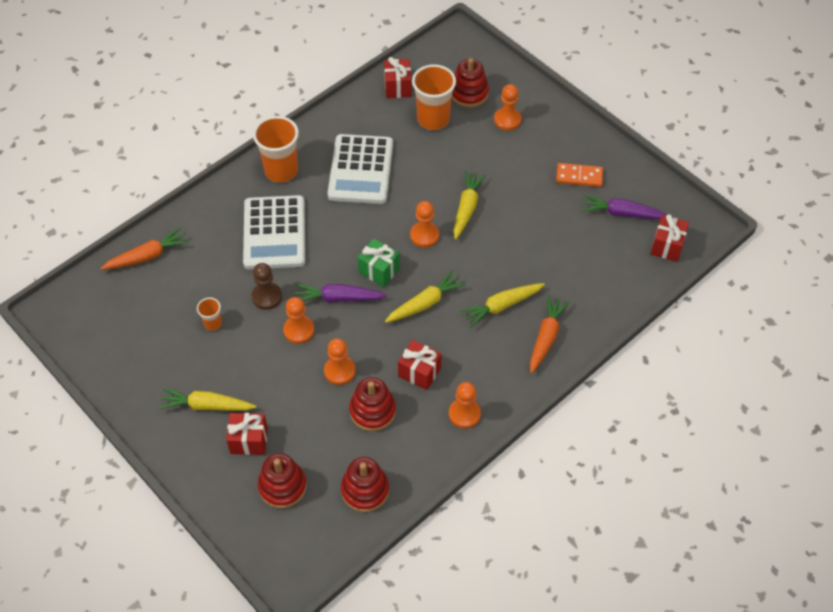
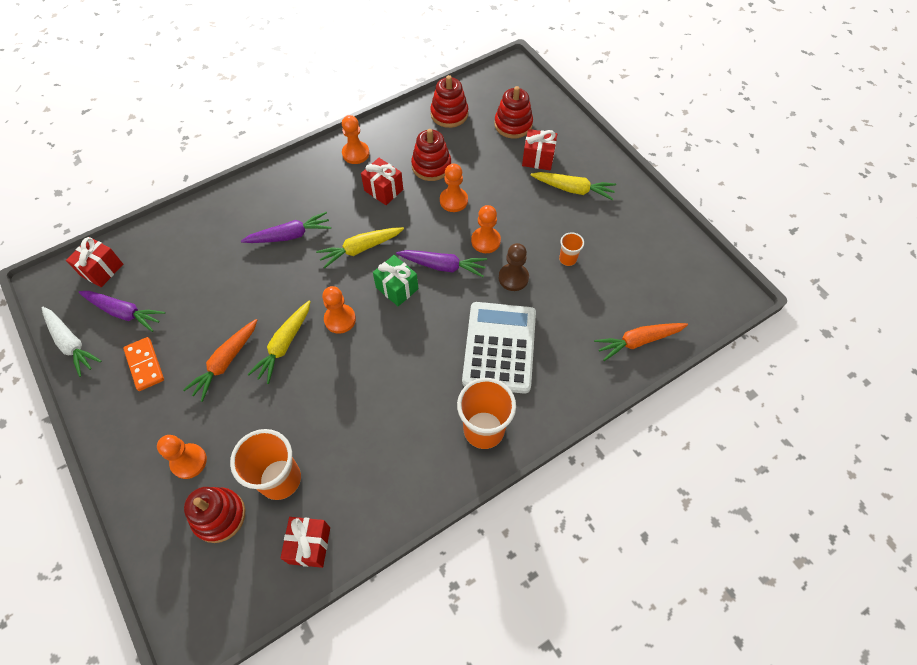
camera: 170 degrees left, 5 degrees up
(361, 170) = (389, 415): white calculator -> none
(501, 306) = (290, 235): yellow carrot -> purple carrot
(546, 337) = (261, 202): orange carrot -> orange carrot (225, 362)
(579, 176) = (144, 365): orange domino -> orange domino turned 45 degrees clockwise
(652, 183) = (71, 343): none -> white carrot

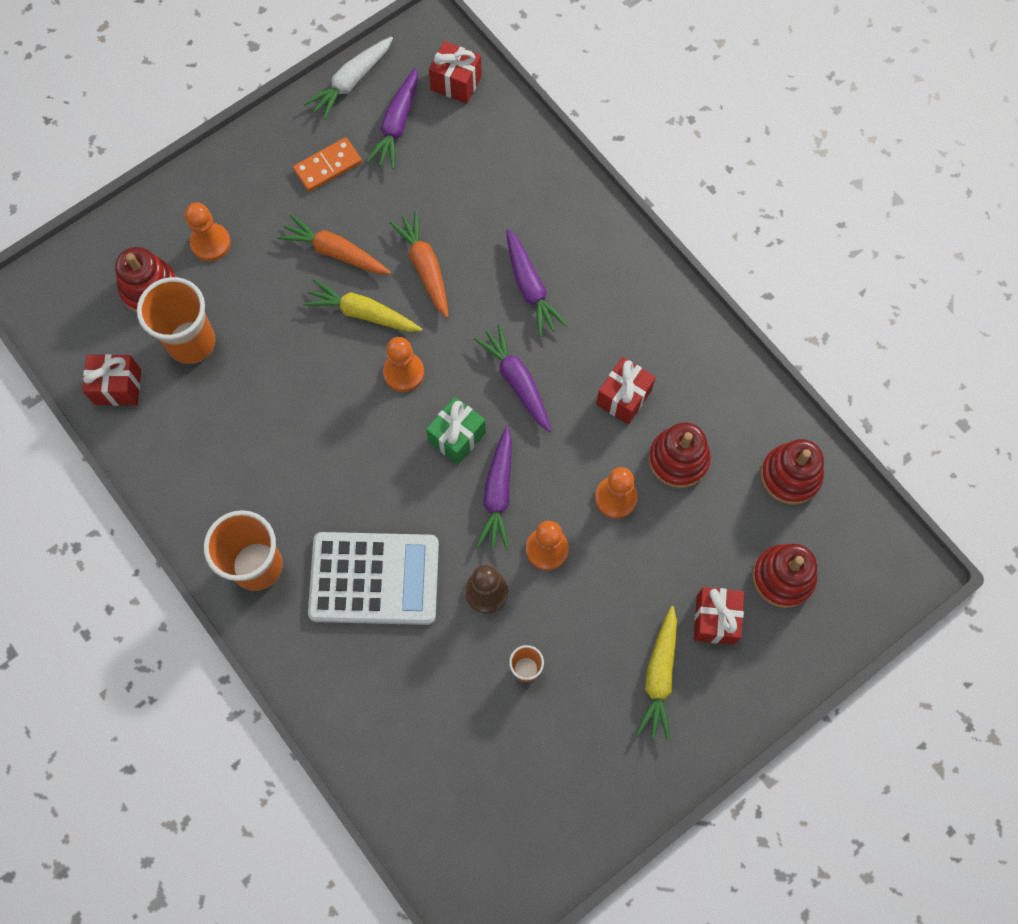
camera: 85 degrees right, 10 degrees up
(355, 153) = (688, 349): orange pawn -> none
(360, 249) = (516, 381): yellow carrot -> purple carrot
(638, 341) = (394, 770): orange carrot -> orange carrot (425, 268)

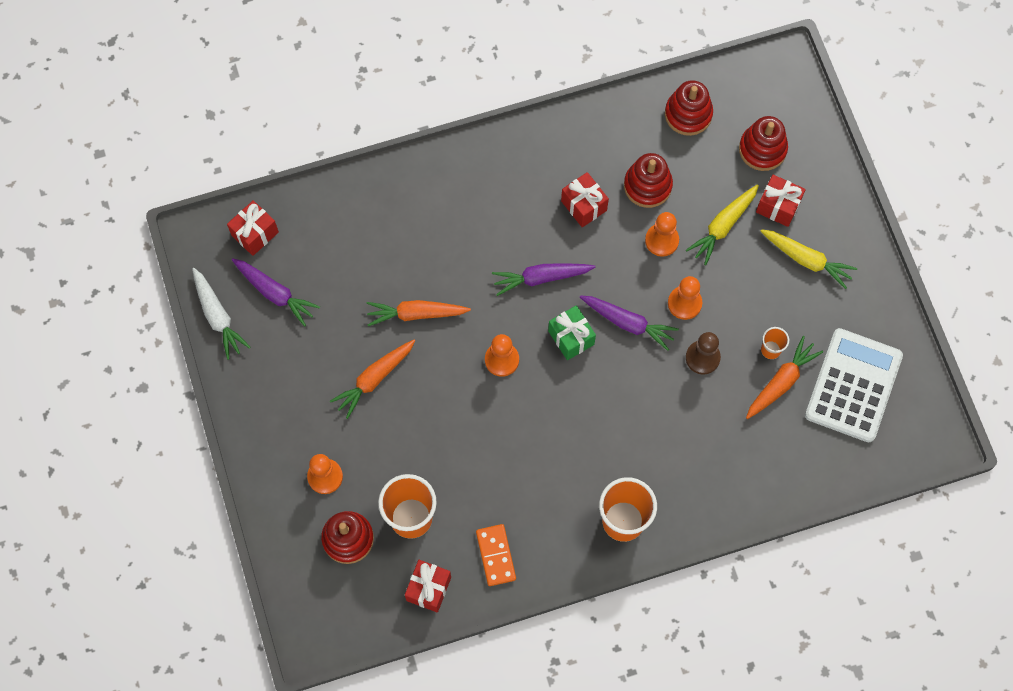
camera: 70 degrees left, 0 degrees up
(328, 166) = (291, 360): orange domino -> orange domino (495, 555)
(363, 313) = (438, 374): yellow carrot -> yellow carrot (723, 226)
(374, 579) = (664, 436): white calculator -> white calculator (853, 385)
(489, 694) = (781, 382): none -> orange carrot
(530, 288) = (465, 240): purple carrot -> none

